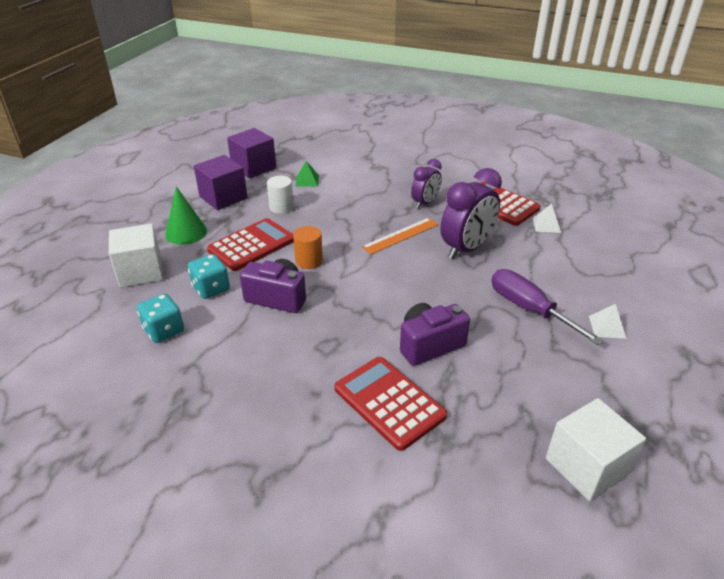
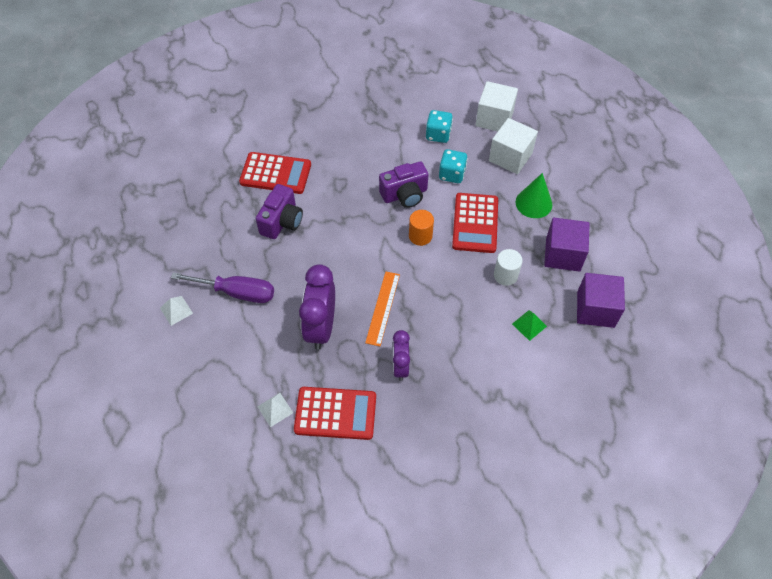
camera: 140 degrees right, 20 degrees up
(586, 466) = (154, 202): white cube -> white cube (494, 118)

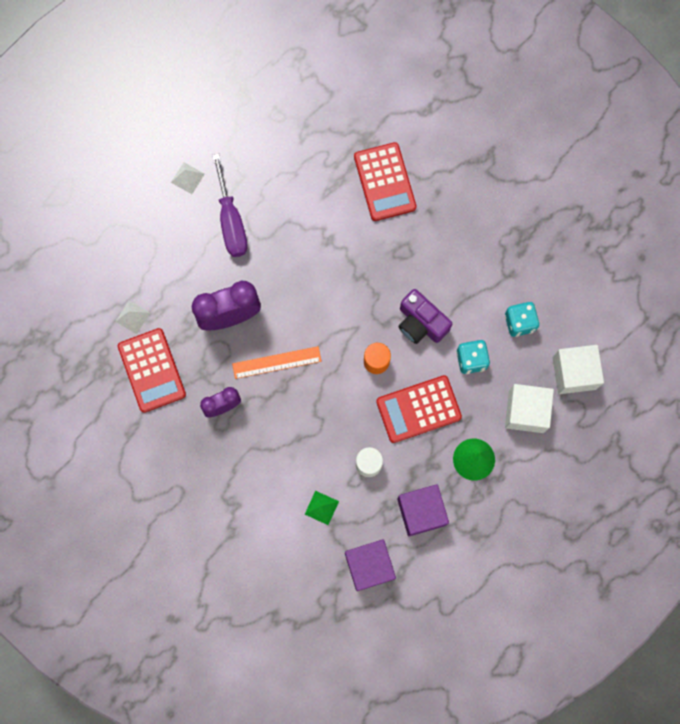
camera: 65 degrees right, 20 degrees up
(282, 221) = (329, 219): purple camera -> none

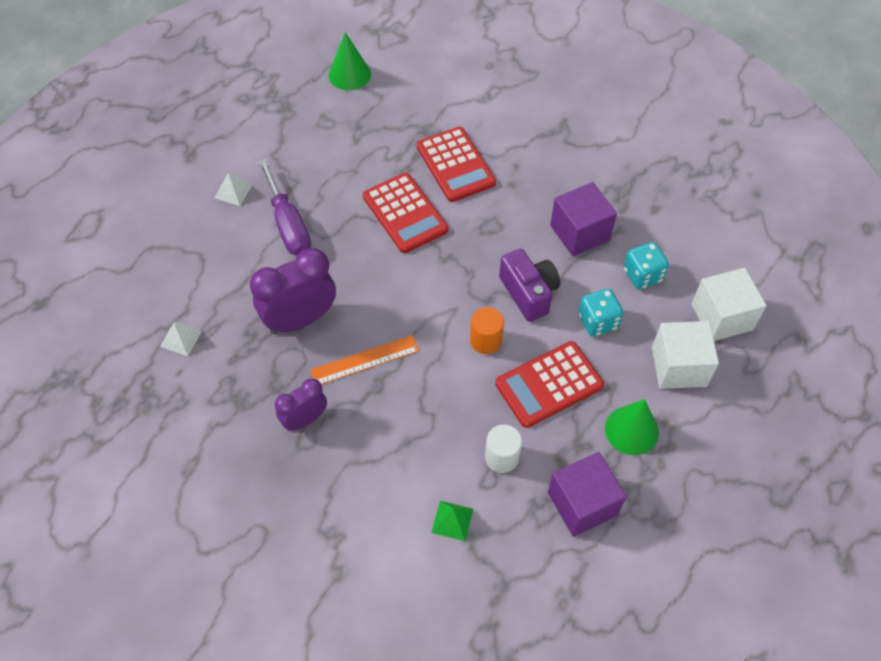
camera: 10 degrees left, 20 degrees down
(152, 370) = (210, 393): red calculator -> red calculator (405, 213)
(306, 63) = (349, 74): none -> green cone
(369, 566) = (531, 584): purple cube -> purple cube (580, 233)
(421, 323) = (529, 293): purple camera -> purple camera turned 150 degrees counterclockwise

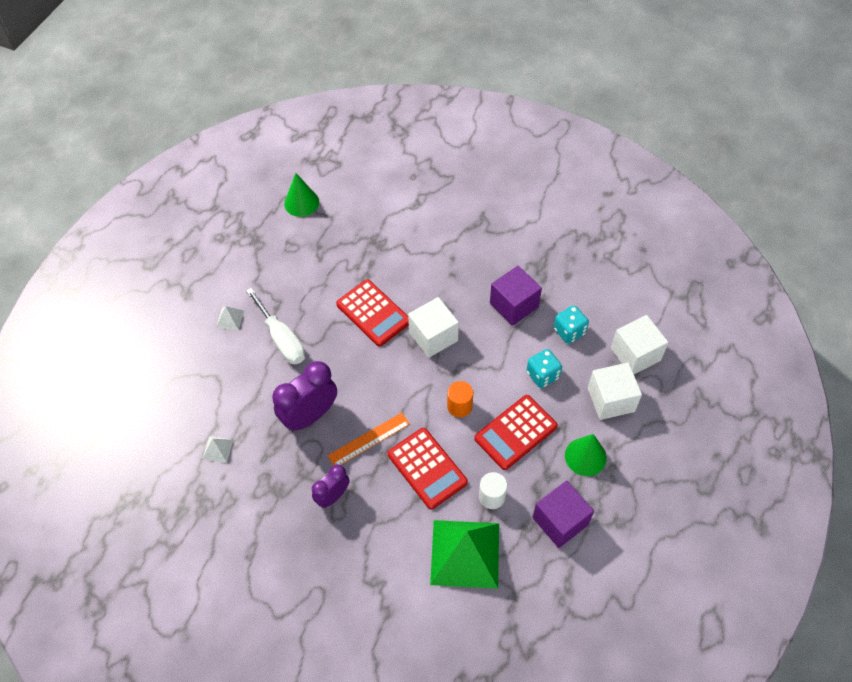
camera: 10 degrees left, 0 degrees up
(288, 224) = (281, 339): purple screwdriver -> white screwdriver
(452, 520) = (465, 553): green pyramid -> green pyramid, size x2.46
(455, 165) = (404, 265): red calculator -> red calculator (427, 468)
(472, 253) = (433, 336): none -> white cube
(529, 293) = (485, 361): purple camera -> none

